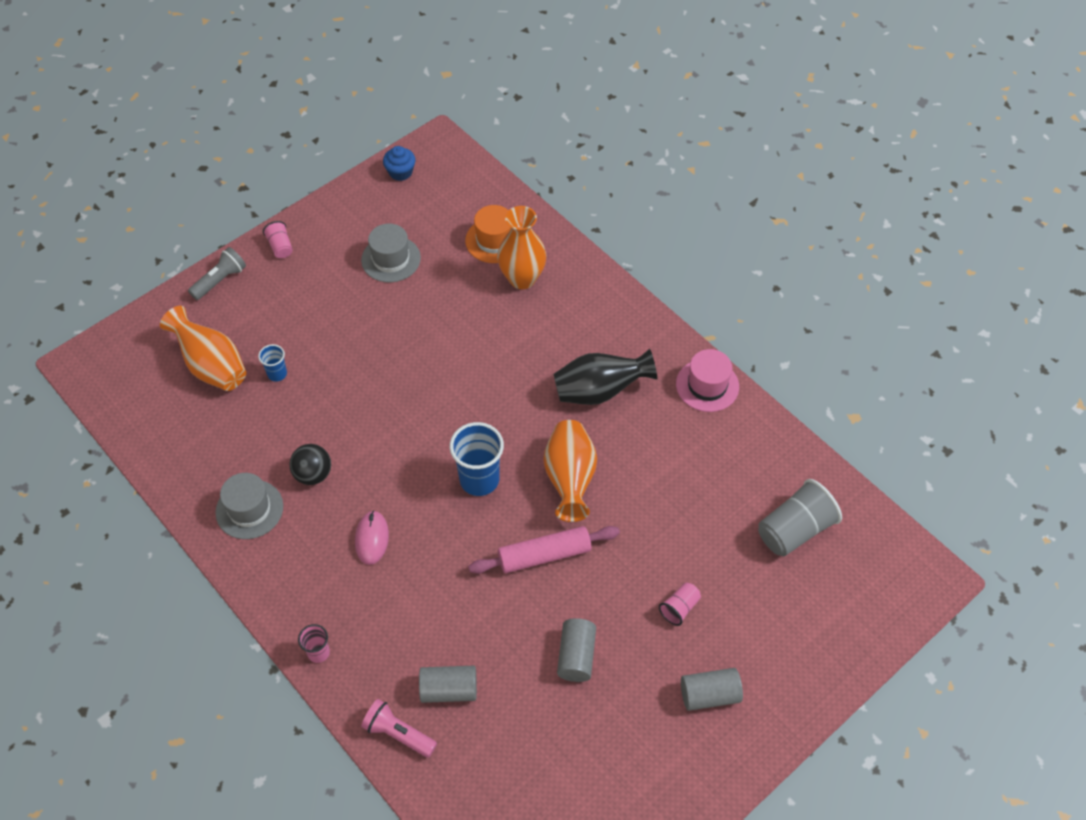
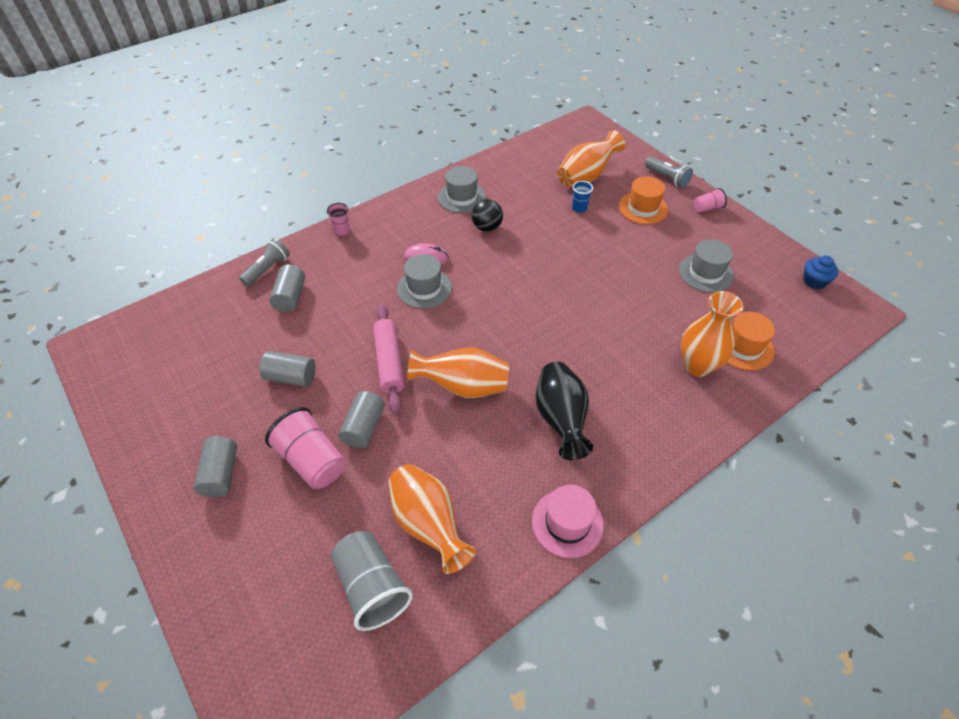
camera: 95 degrees right, 5 degrees down
(278, 308) = (643, 208): none -> orange hat
(398, 733) = (267, 269): pink flashlight -> grey flashlight
(426, 534) = (424, 288): none -> grey hat
(479, 479) = (470, 323): blue cup -> none
(633, 566) = (364, 427): none -> grey cylinder
(679, 608) = (312, 460): pink cup -> pink cup, size x1.92
(728, 492) = (428, 524): none -> orange vase

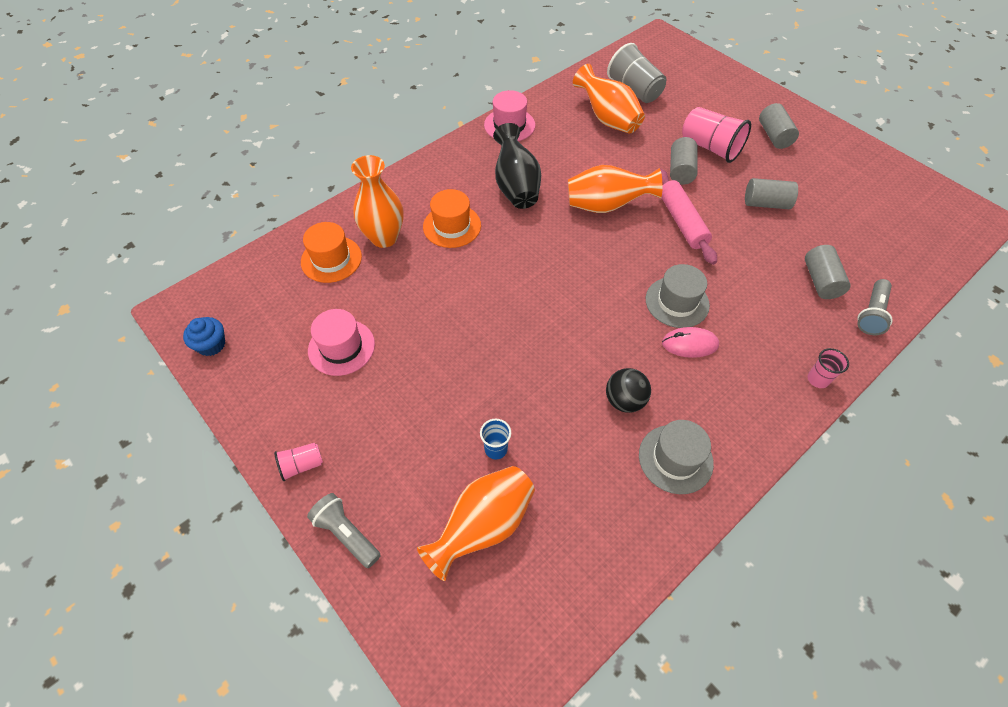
camera: 175 degrees right, 5 degrees up
(643, 208) = (400, 457): orange hat -> orange hat (452, 226)
(705, 273) = (341, 347): grey hat -> pink hat

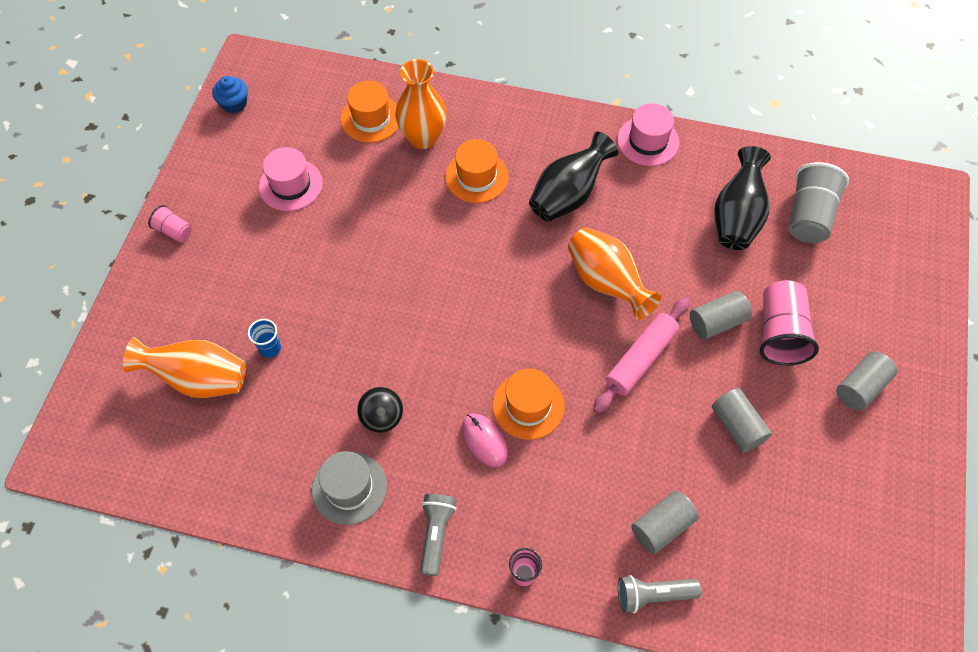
camera: 55 degrees right, 5 degrees up
(347, 534) = (139, 295): grey flashlight -> grey flashlight (436, 534)
(607, 119) = (737, 217): orange vase -> black vase
(677, 302) = (528, 406): grey hat -> orange hat

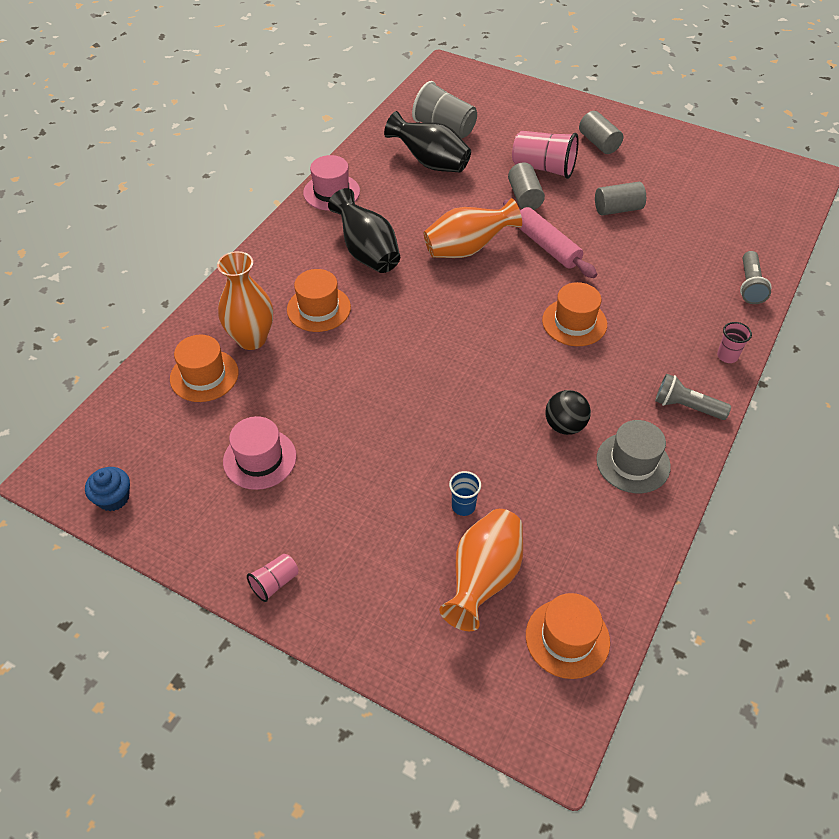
camera: 75 degrees left, 10 degrees down
(149, 455) = (567, 638): none -> orange hat
(484, 441) = (602, 357): pink mouse -> none
(662, 527) = (695, 268): grey cylinder -> none

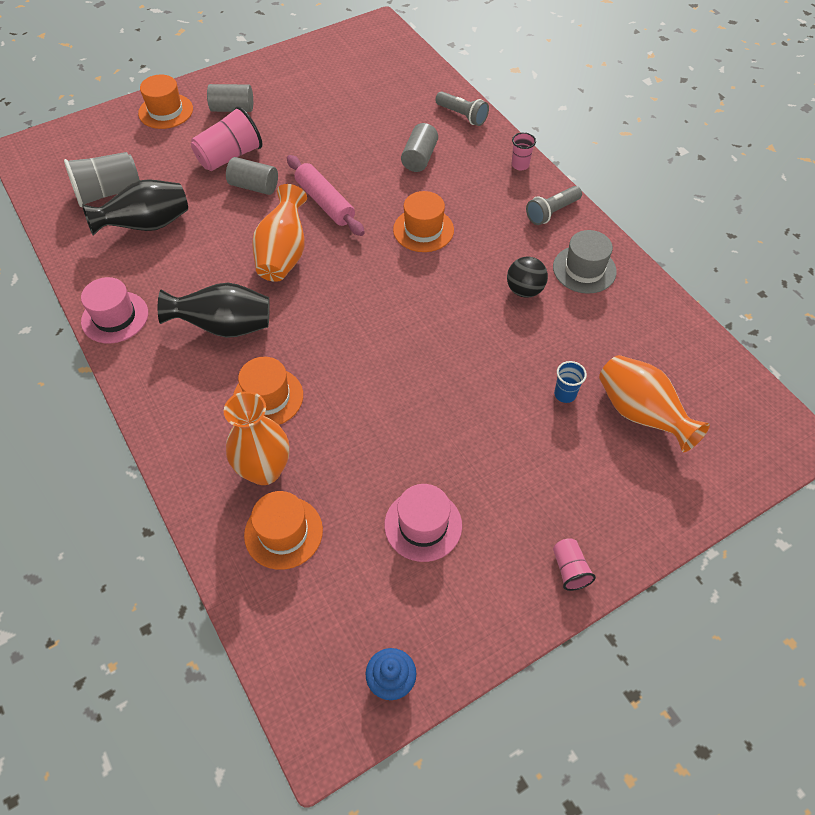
camera: 60 degrees left, 5 degrees up
(547, 246) = (325, 202): pink rolling pin -> pink rolling pin turned 60 degrees clockwise
(567, 638) = (717, 388): orange hat -> orange hat (166, 111)
(617, 209) = (321, 139): grey cylinder -> grey cylinder (419, 158)

